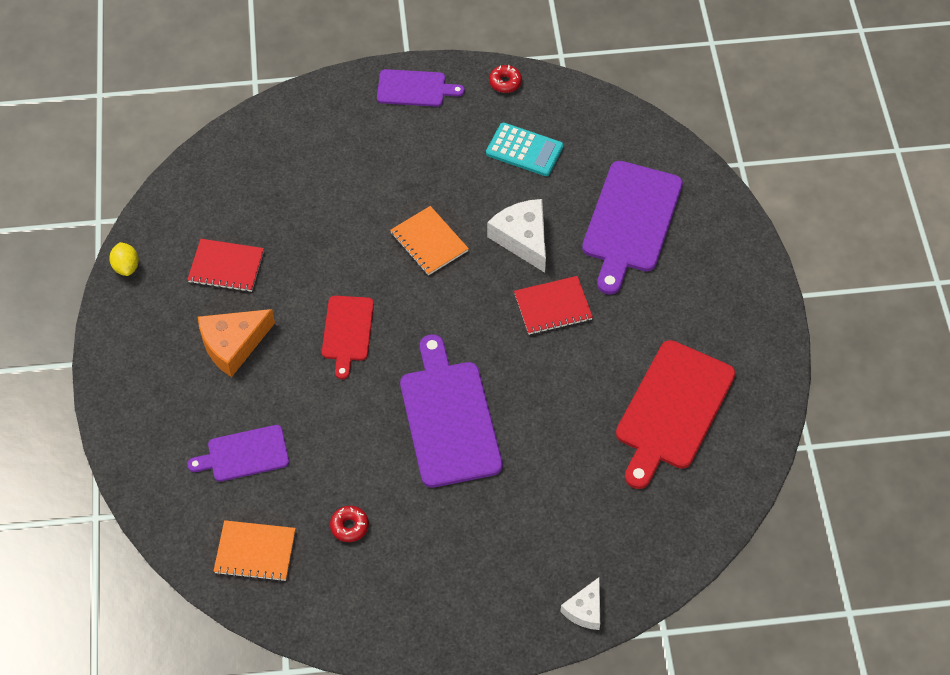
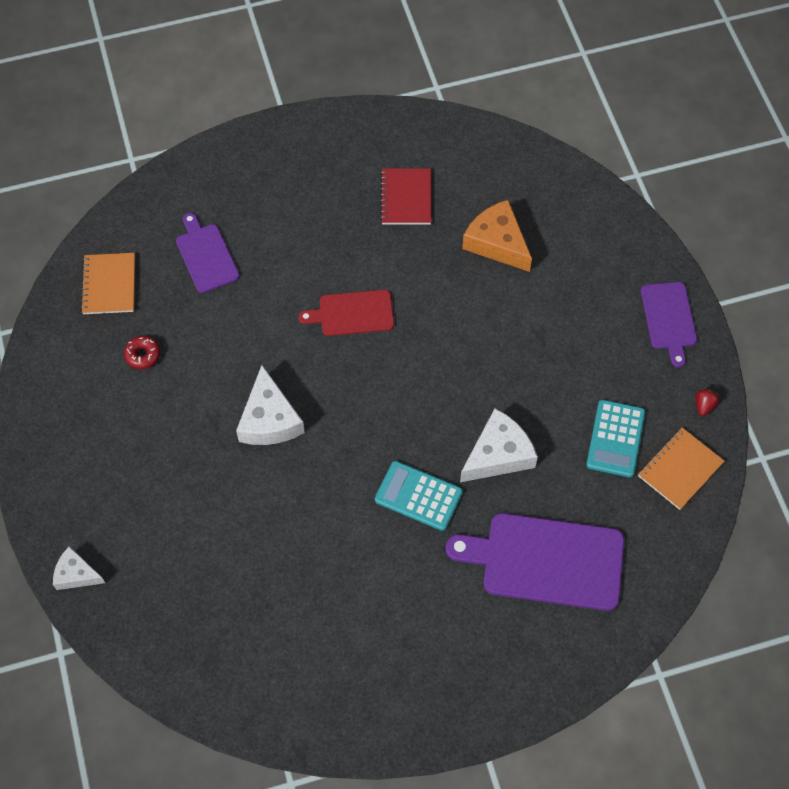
camera: 80 degrees right, 5 degrees up
(126, 267) = (389, 120): yellow lemon -> none
(233, 344) = (320, 222): orange cheese -> orange cheese (497, 242)
(429, 242) = (474, 366): orange notebook -> orange notebook (680, 469)
(449, 418) = (269, 419): purple cutting board -> white cheese
(505, 82) = (704, 405): red donut -> red strawberry
(553, 306) = (418, 496): red notebook -> turquoise calculator
(673, 410) = (312, 632): red cutting board -> none

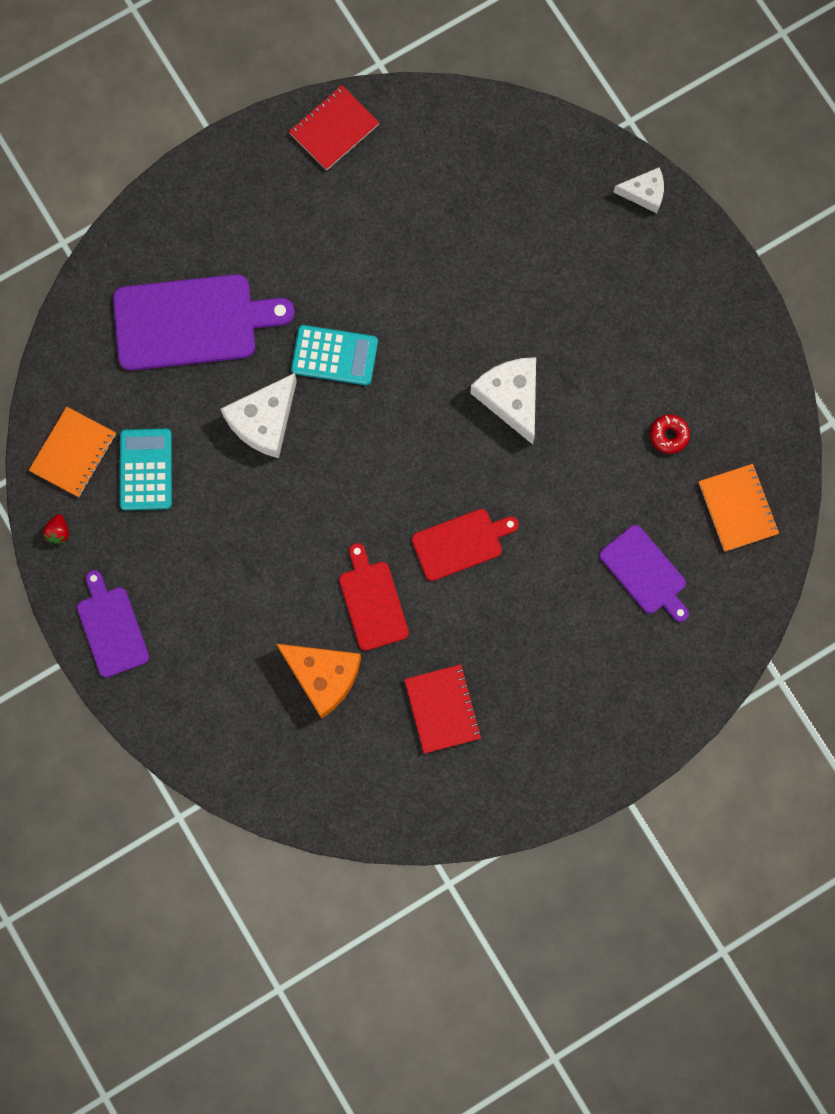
camera: 165 degrees right, 15 degrees up
(358, 721) = (334, 129): none -> red notebook
(441, 287) = (372, 602): none -> red cutting board

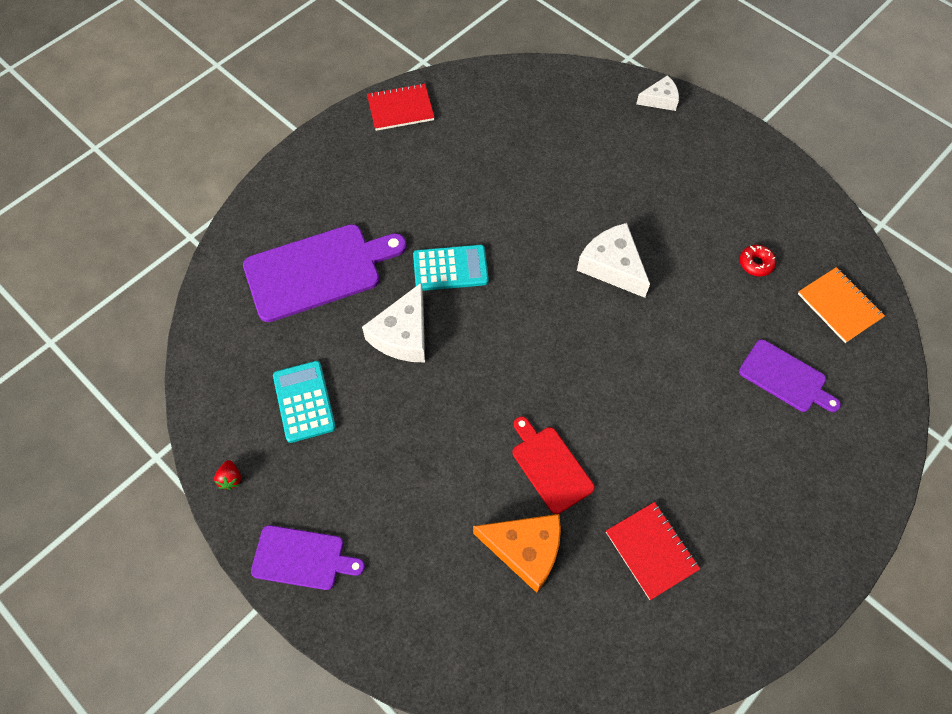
camera: 15 degrees left, 15 degrees down
(73, 453) = (232, 403): orange notebook -> none
(111, 628) = (302, 558): purple cutting board -> purple cutting board turned 135 degrees clockwise
(334, 129) = (400, 109): red notebook -> red notebook turned 45 degrees clockwise
(460, 543) = (613, 394): red cutting board -> none

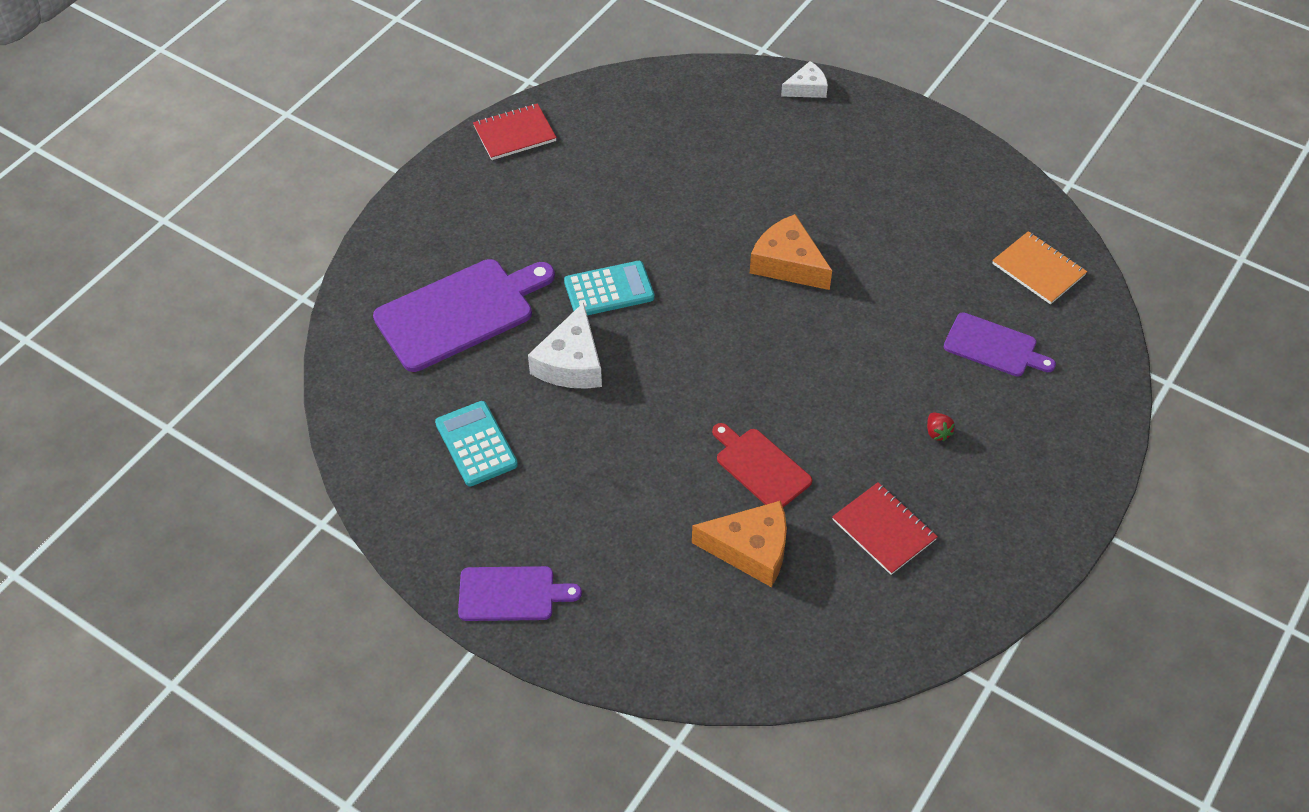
camera: 10 degrees left, 10 degrees down
(231, 479) = (412, 531): red strawberry -> red strawberry (937, 432)
(612, 266) = (787, 263): white cheese -> orange cheese
(756, 263) = (942, 240): red donut -> none

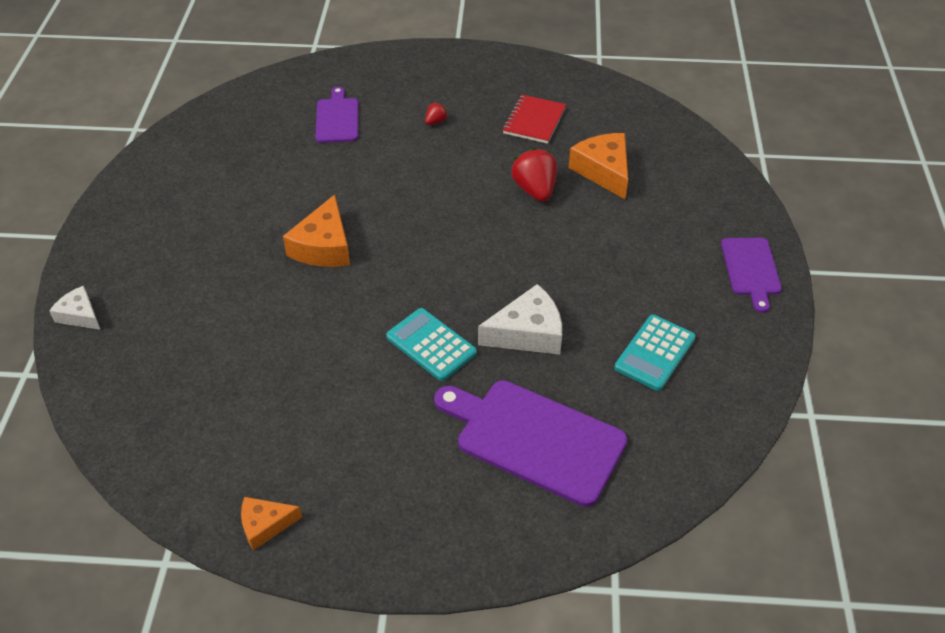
camera: 120 degrees left, 5 degrees down
(511, 594) = (751, 269): purple cutting board -> purple cutting board turned 150 degrees counterclockwise
(515, 134) = (265, 525): red notebook -> orange cheese
(760, 467) = (535, 190): red cutting board -> red strawberry
(1038, 269) = (244, 118): orange notebook -> none

